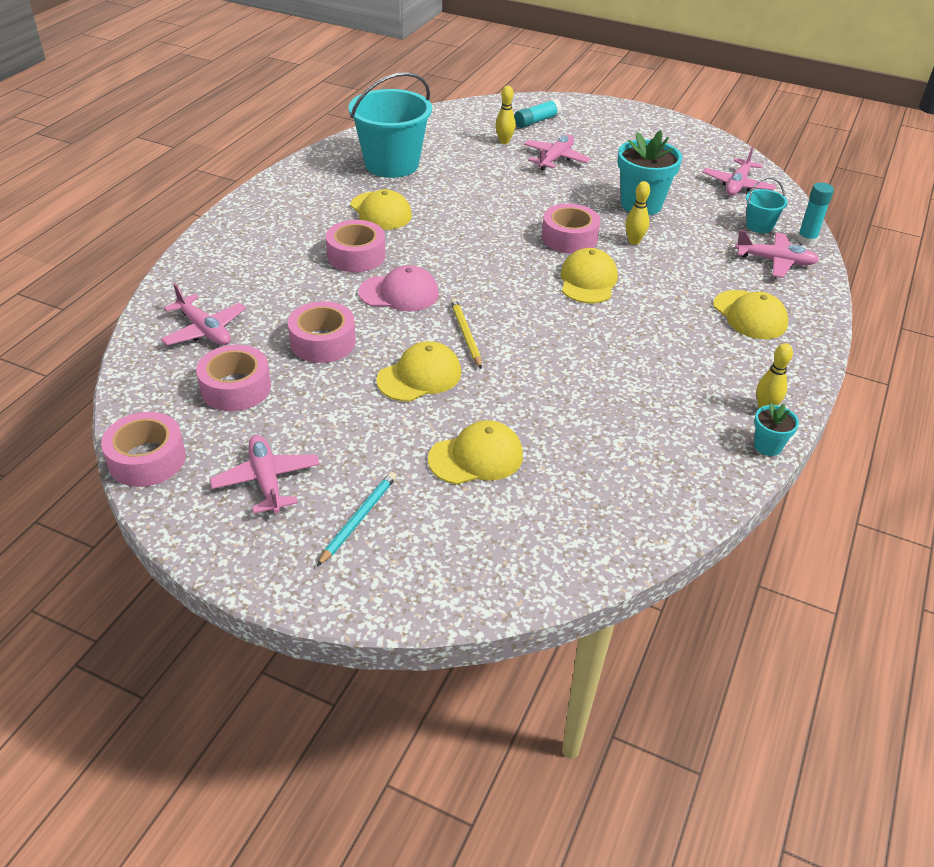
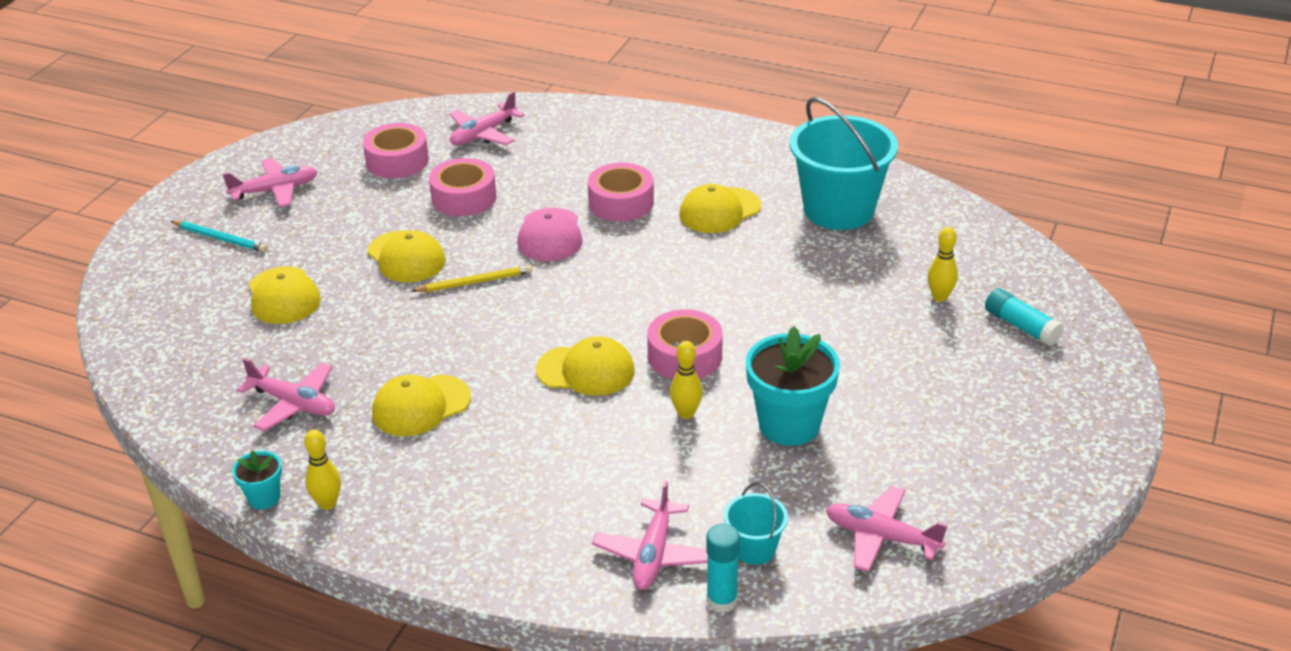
camera: 90 degrees right, 5 degrees down
(147, 459) = (311, 134): pink tape -> none
(555, 159) = (903, 344): pink plane -> pink plane (293, 404)
(750, 315) = (516, 511): yellow cap -> yellow cap (421, 406)

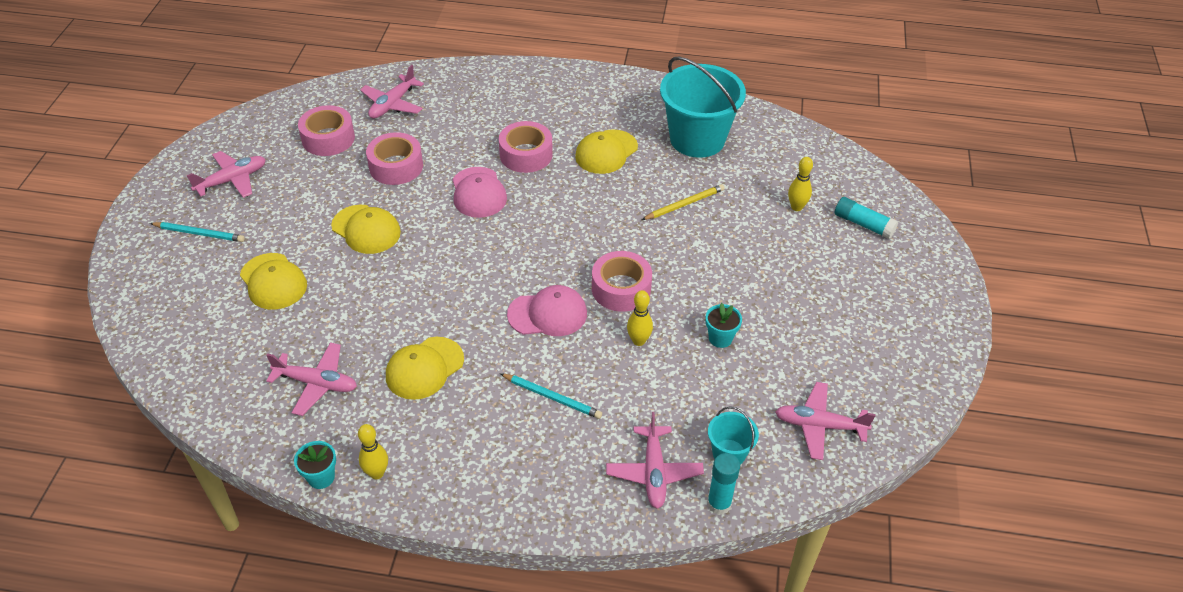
camera: 15 degrees left, 10 degrees up
(475, 282) = (431, 245): yellow pencil -> yellow pencil (684, 204)
(559, 457) = (552, 397): none -> turquoise pencil
(586, 370) = (548, 314): yellow cap -> pink cap
(789, 425) = (720, 338): turquoise flower pot -> turquoise flower pot, size x0.50

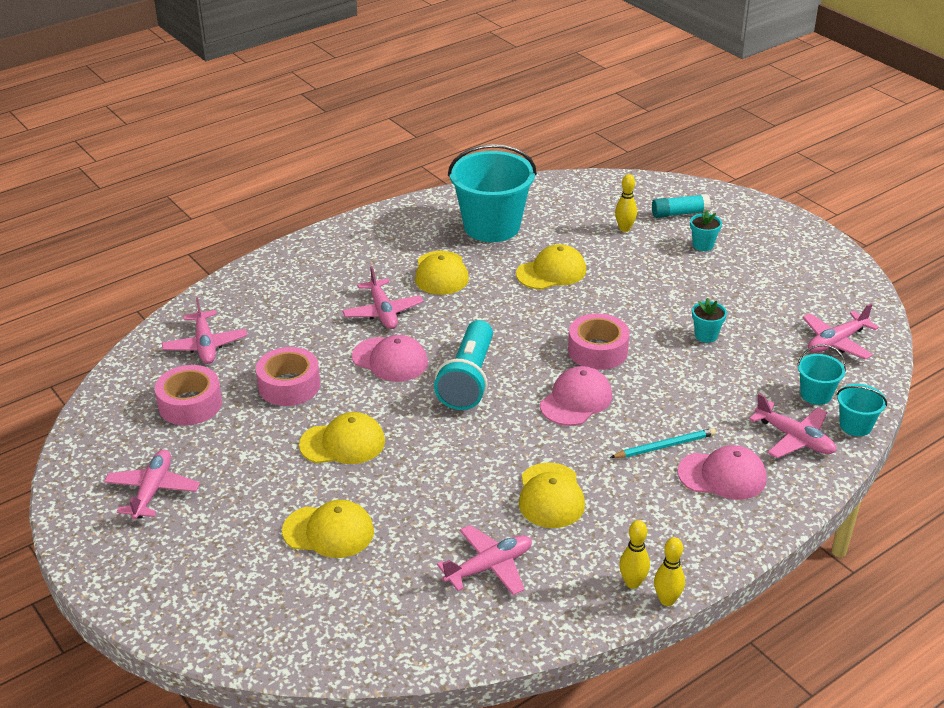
camera: 45 degrees left, 10 degrees down
(199, 233) = (195, 547): turquoise pencil -> none
(321, 477) = (599, 618): turquoise flower pot -> turquoise flower pot (703, 245)
(503, 244) = (468, 379): none -> turquoise flashlight
(526, 155) = (383, 312): pink tape -> pink plane
(555, 453) = (722, 475): none -> pink cap
(638, 341) = (661, 373): yellow bowling pin -> yellow bowling pin (667, 600)
(684, 204) = (551, 272): yellow pencil -> yellow cap
(719, 504) = (855, 425): turquoise glue stick -> turquoise bucket

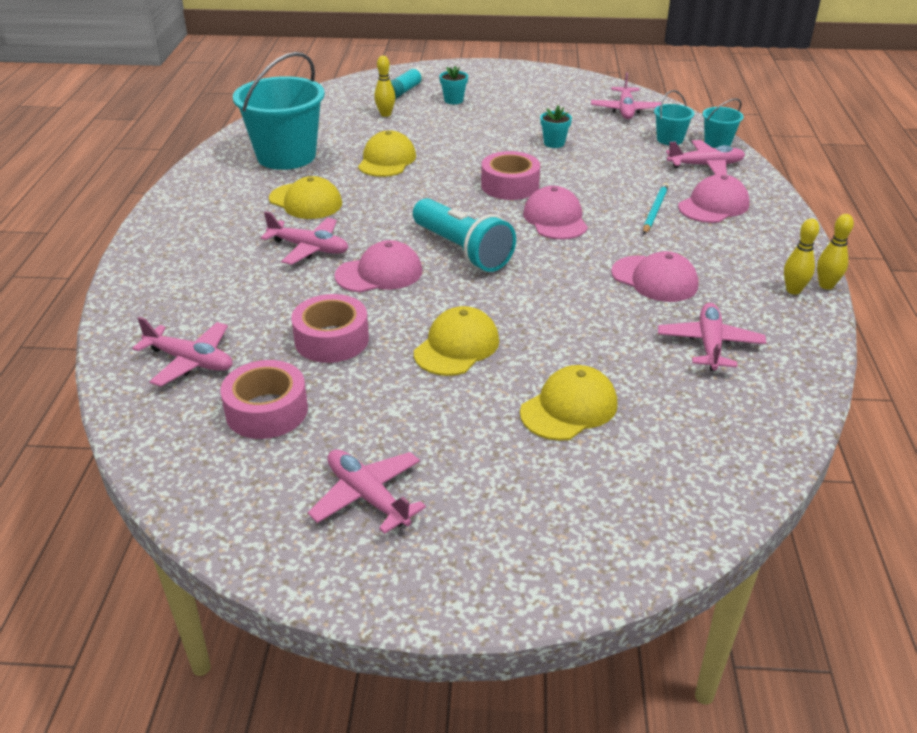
camera: 50 degrees left, 0 degrees up
(550, 496) = (654, 279): yellow cap -> pink cap

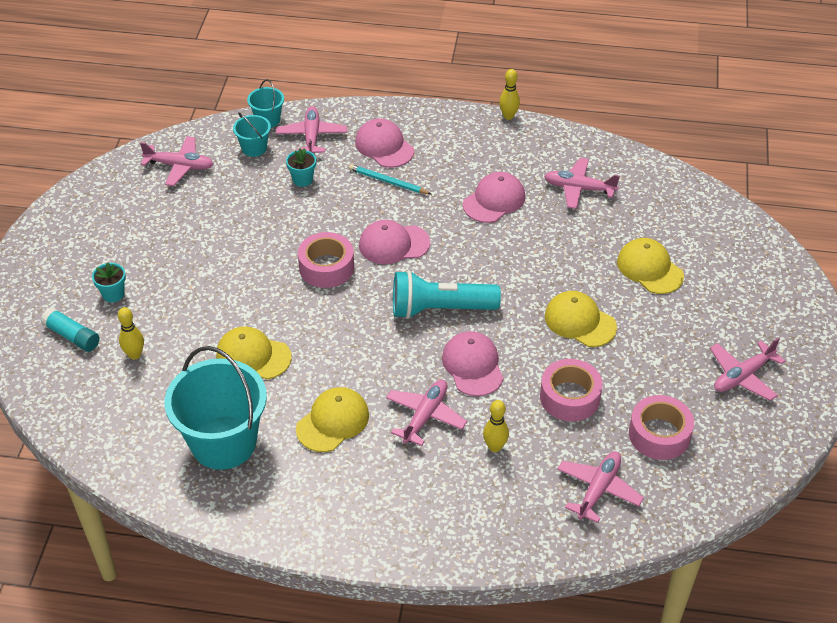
camera: 85 degrees left, 10 degrees up
(462, 250) = (440, 309): turquoise flashlight -> turquoise flashlight turned 150 degrees counterclockwise
(554, 143) = (243, 227): turquoise flower pot -> turquoise flower pot (302, 180)
(793, 290) = (514, 133): yellow bowling pin -> yellow bowling pin (495, 447)

